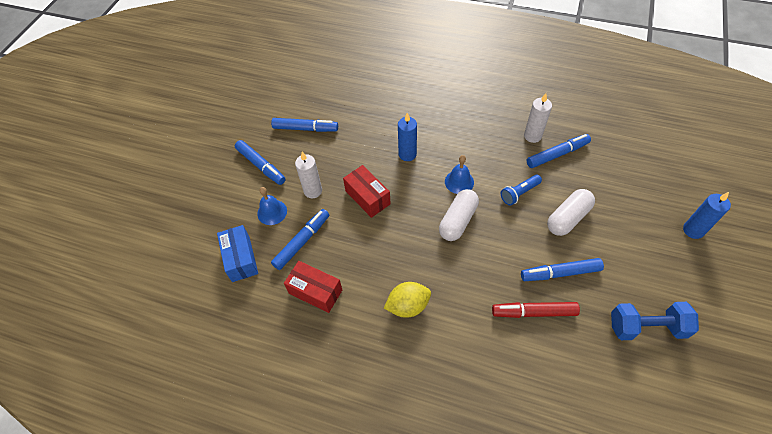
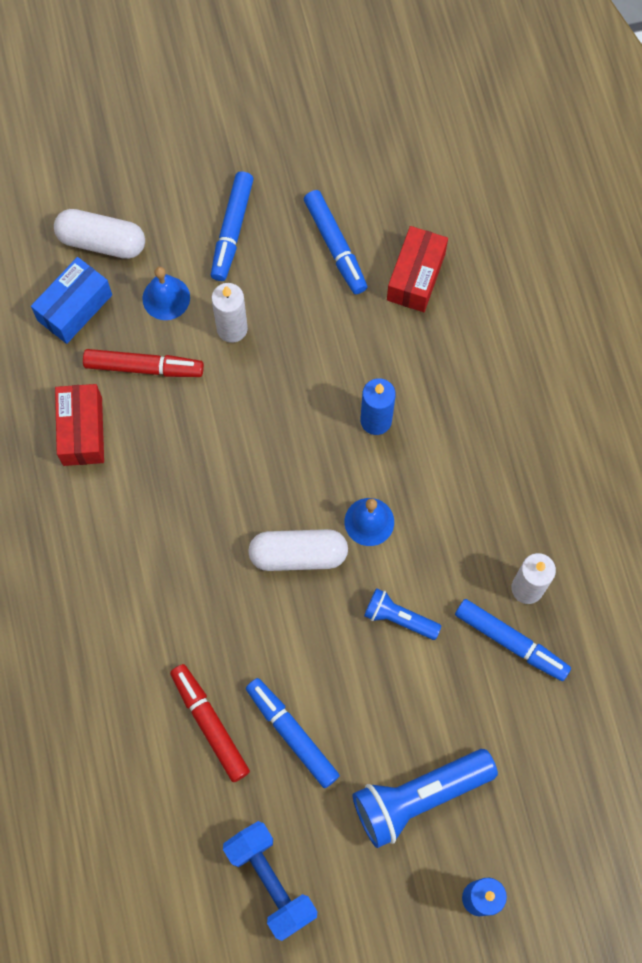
camera: 55 degrees right, 15 degrees up
(302, 242) = (144, 367): blue marker -> red marker
(367, 197) = (265, 409): red box -> red box (416, 277)
(408, 306) = (128, 558): yellow lemon -> none
(568, 218) = (394, 707): white capsule -> white capsule (102, 242)
(624, 230) = (419, 797): none -> blue flashlight

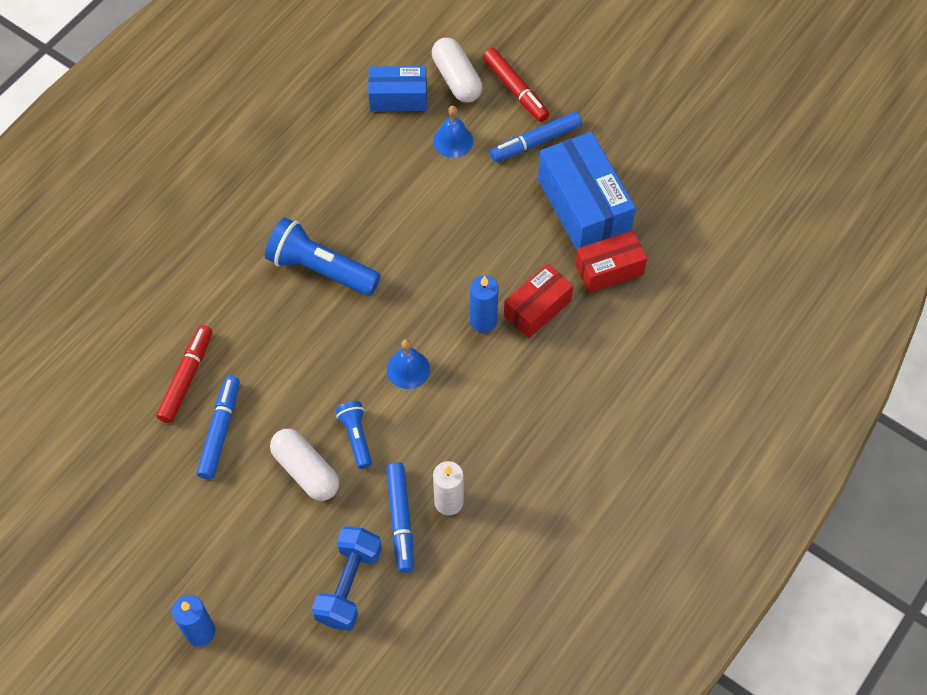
camera: 50 degrees right, 10 degrees down
(82, 431) = (320, 162): red box -> red box (537, 308)
(144, 367) = (394, 164): red marker -> red marker (515, 90)
(232, 328) = (467, 192): white candle -> none
(270, 881) = (109, 492): blue dumbbell -> blue dumbbell (348, 585)
(298, 554) = (347, 344): white capsule -> white capsule (306, 471)
(335, 246) = (583, 207): blue marker -> blue box
(419, 797) = (240, 541): blue flashlight -> blue flashlight (320, 269)

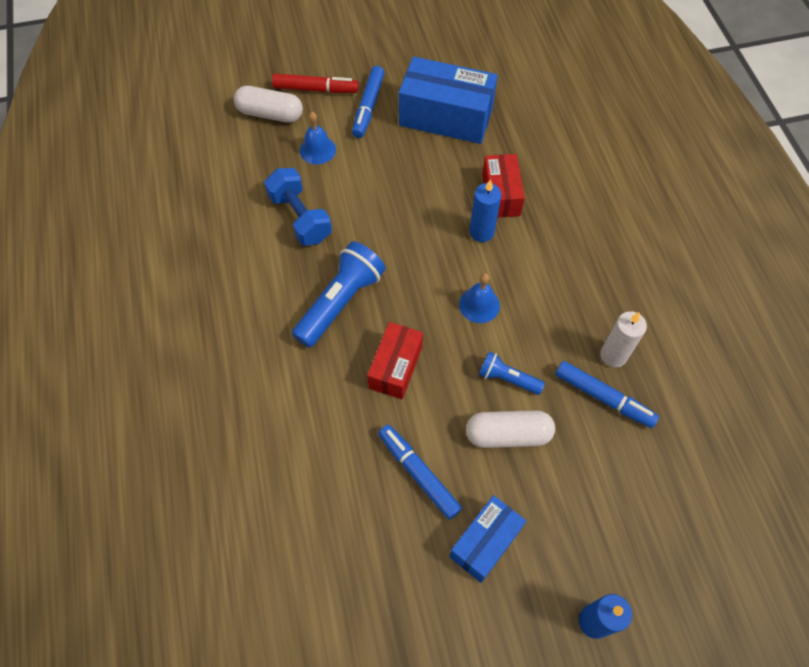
camera: 50 degrees left, 0 degrees up
(187, 377) = (347, 465): red marker -> none
(320, 269) = (340, 302): blue flashlight -> blue flashlight turned 150 degrees clockwise
(348, 585) = (633, 473): blue dumbbell -> blue dumbbell (300, 218)
(398, 98) = (247, 156): blue box -> blue box (485, 542)
(609, 269) = (508, 136): red box -> red box (395, 367)

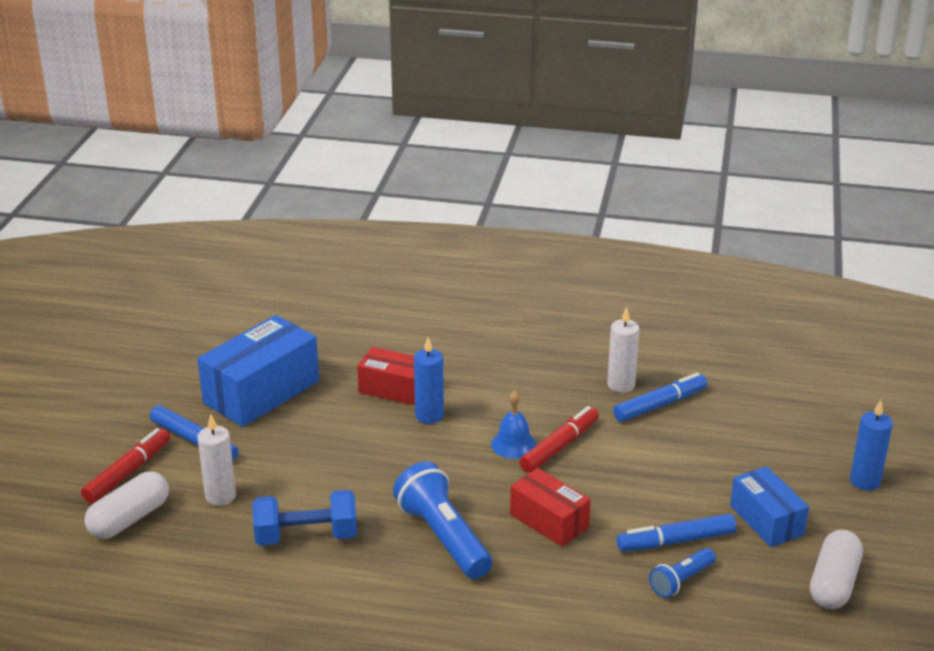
camera: 65 degrees left, 30 degrees down
(317, 150) = (220, 496): blue bell -> white candle
(496, 339) = (559, 446): none -> red marker
(507, 379) = (607, 453): blue flashlight -> blue flashlight (681, 581)
(508, 434) = (665, 472): white capsule -> white capsule (833, 583)

